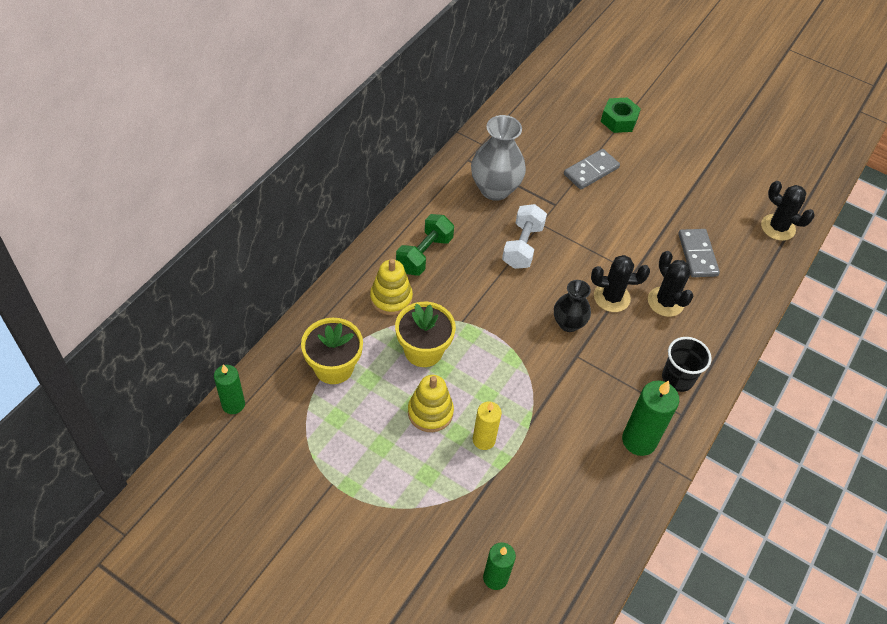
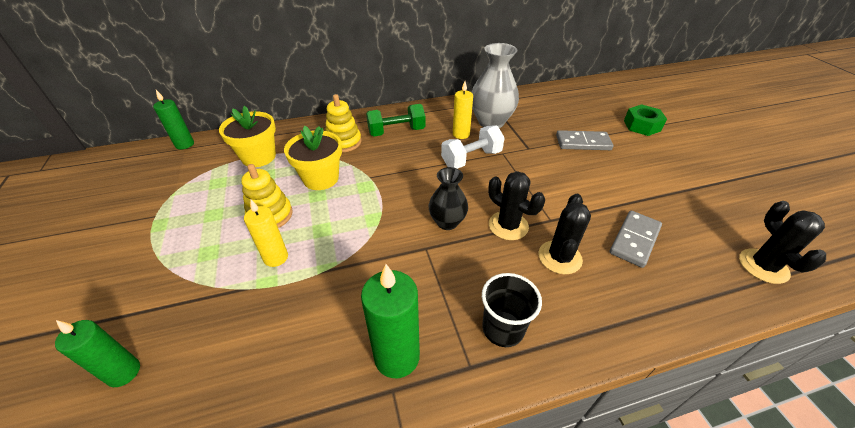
camera: 45 degrees right, 10 degrees down
(485, 222) = (461, 134): none -> yellow candle

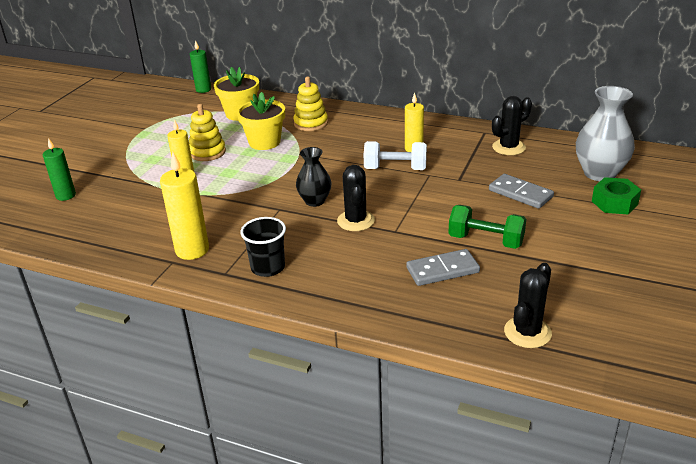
camera: 40 degrees right, 10 degrees down
(396, 132) = (362, 129): green dumbbell -> green dumbbell (486, 241)
(397, 357) = (192, 250): green candle -> yellow candle
(491, 122) = (457, 148): grey vase -> grey vase (600, 173)
(559, 257) = (364, 253): black cactus -> black cactus (508, 147)

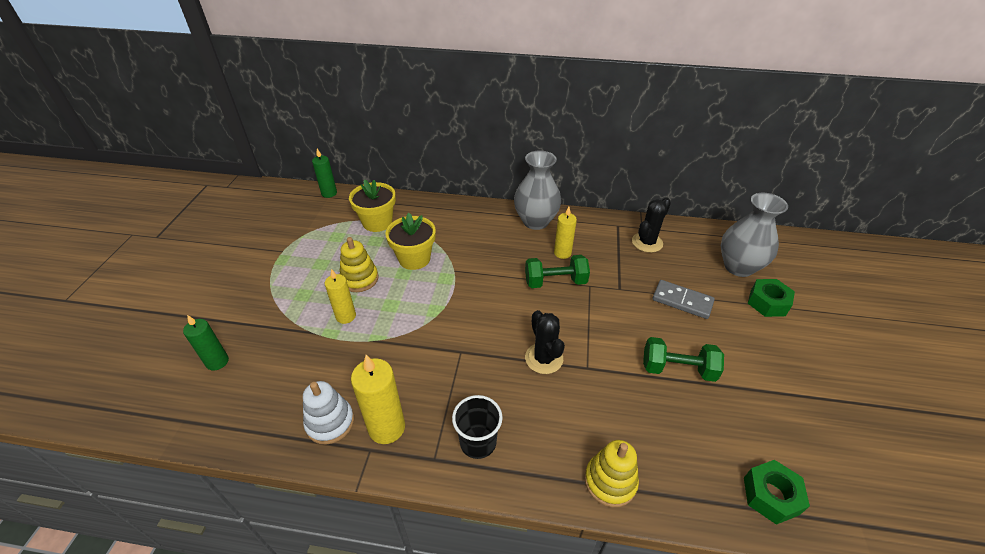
camera: 15 degrees left, 10 degrees up
(145, 242) = (330, 422): none -> white stacking toy
(311, 123) = (452, 229): yellow stacking toy -> yellow stacking toy (610, 481)
(315, 201) = (493, 335): black vase -> none
(395, 169) = (555, 282): white dumbbell -> green dumbbell
(398, 123) = (535, 221): none -> grey vase
(442, 270) = (654, 417): grey domino -> none
(527, 332) = (771, 495): black cactus -> green nut

